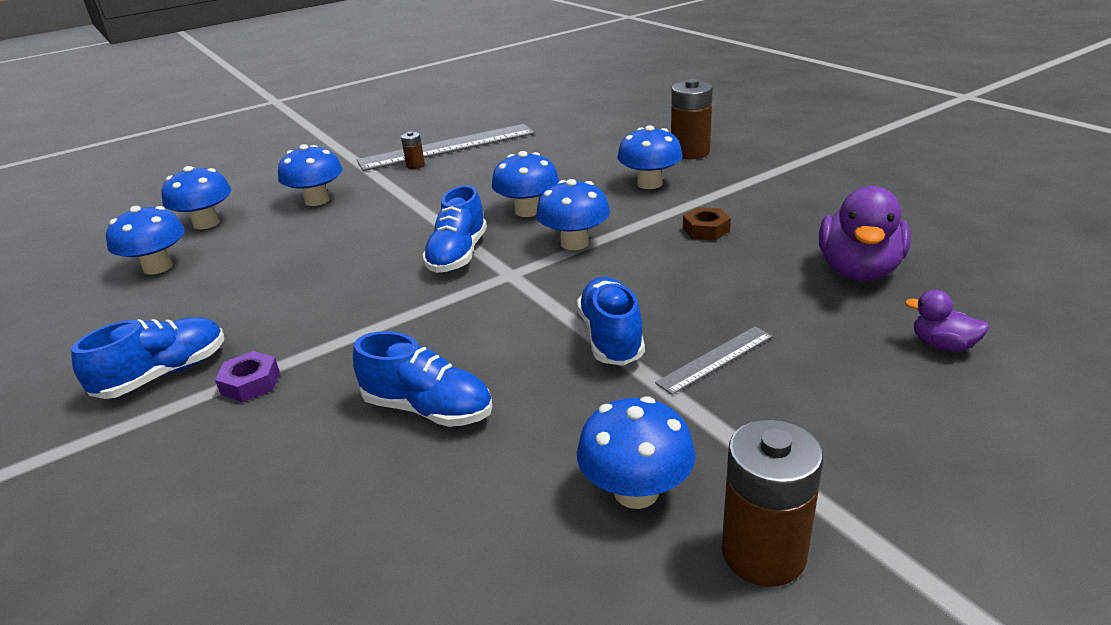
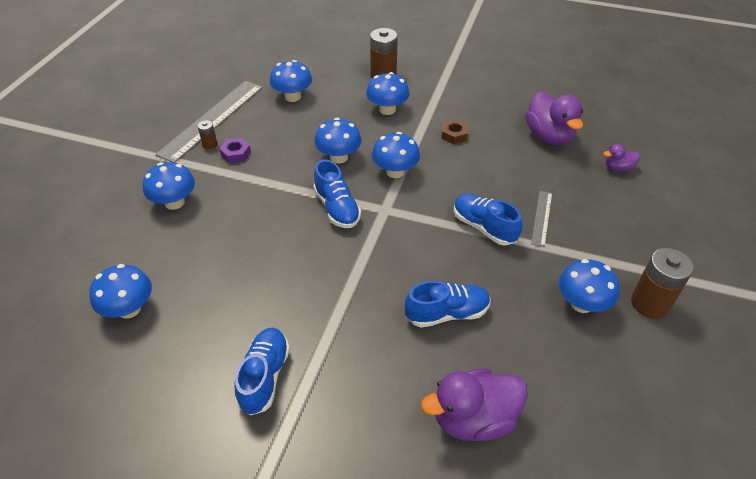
camera: 40 degrees left, 15 degrees up
(206, 223) = (110, 257): blue mushroom -> blue mushroom (293, 97)
(250, 383) = (329, 352): purple nut -> purple nut (236, 154)
(286, 545) = (473, 419): none -> purple duck

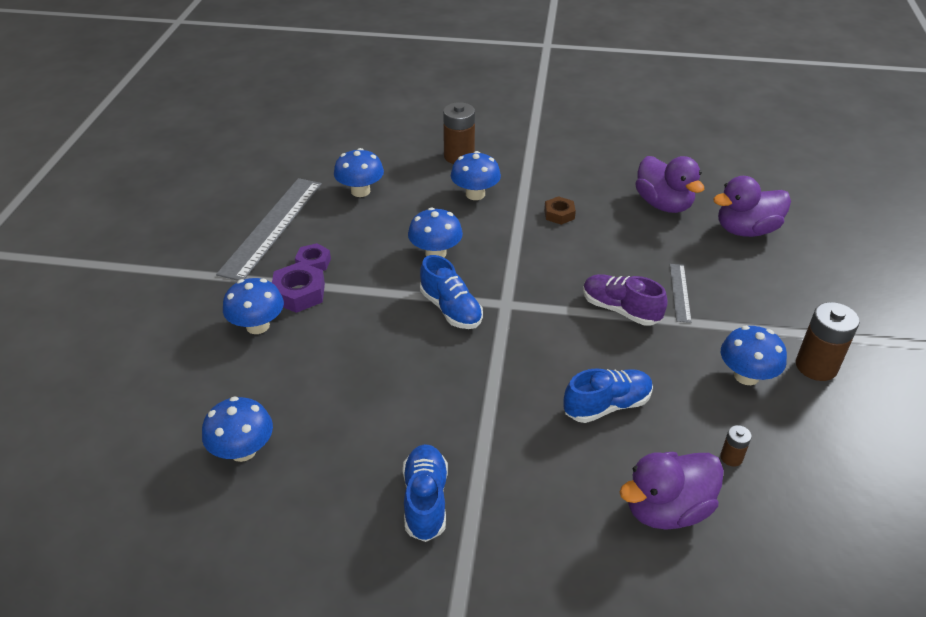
camera: 10 degrees left, 5 degrees down
(210, 144) = (278, 256): brown battery -> brown battery (731, 457)
(216, 178) = (299, 293): none -> purple nut
(395, 172) = (505, 262): blue mushroom -> none
(484, 227) = (620, 310): blue shoe -> purple shoe
(618, 168) = (746, 230): purple duck -> purple duck, size x1.98

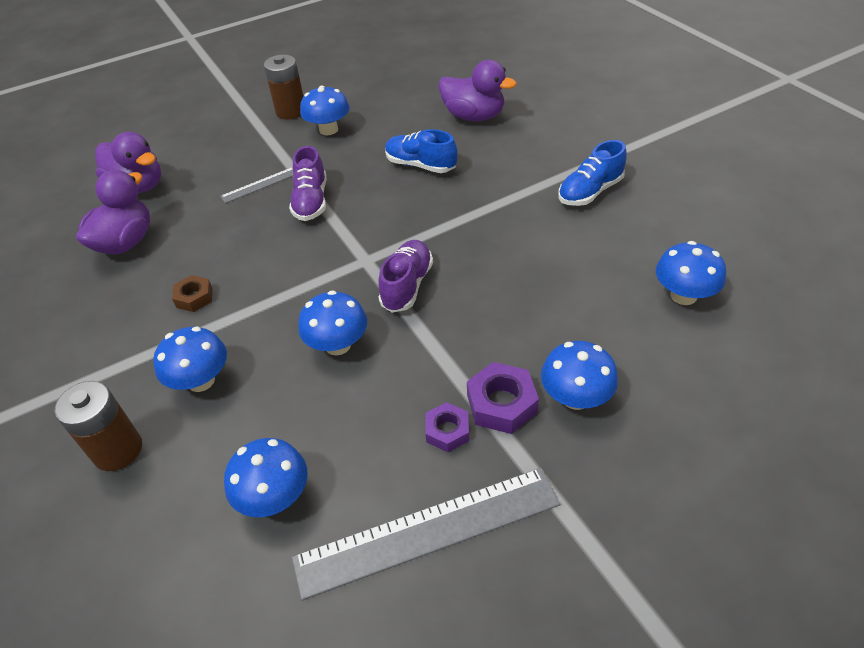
camera: 125 degrees left, 5 degrees up
(451, 309) = (407, 285): blue shoe -> purple shoe
(731, 457) = (408, 112): brown battery -> none

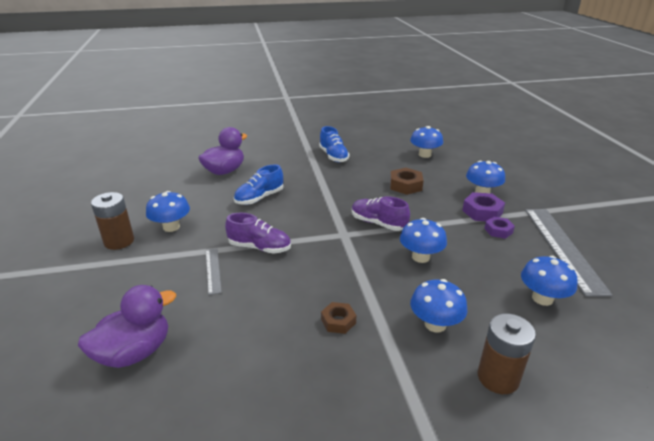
camera: 75 degrees left, 15 degrees down
(125, 242) = (227, 366): purple duck -> none
(540, 292) = (405, 185): none -> brown nut

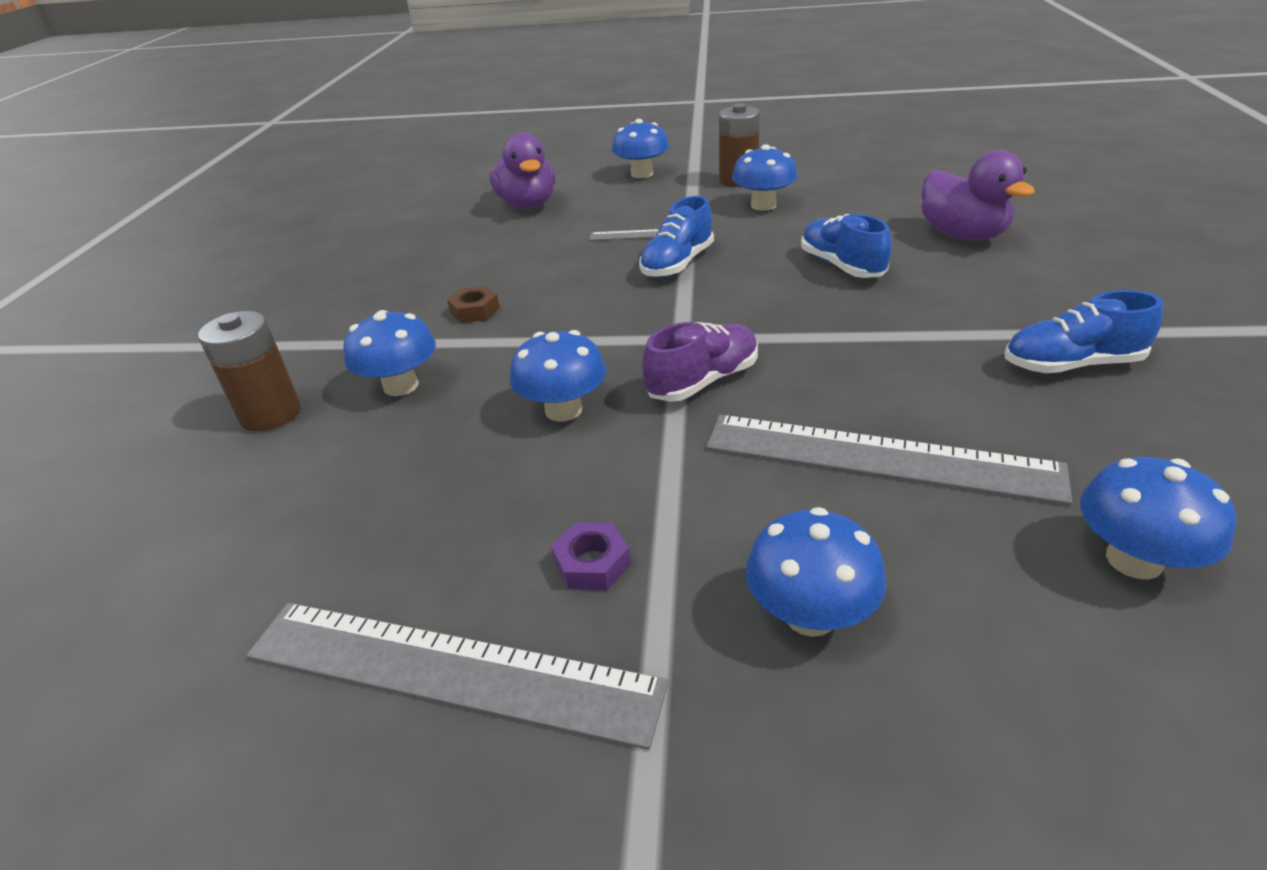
camera: 110 degrees right, 5 degrees up
(259, 247) = (677, 264): purple shoe -> blue shoe
(405, 185) = (879, 457): brown nut -> grey ruler
(482, 212) = (694, 567): purple nut -> none
(542, 298) = (342, 531): blue mushroom -> blue mushroom (642, 174)

